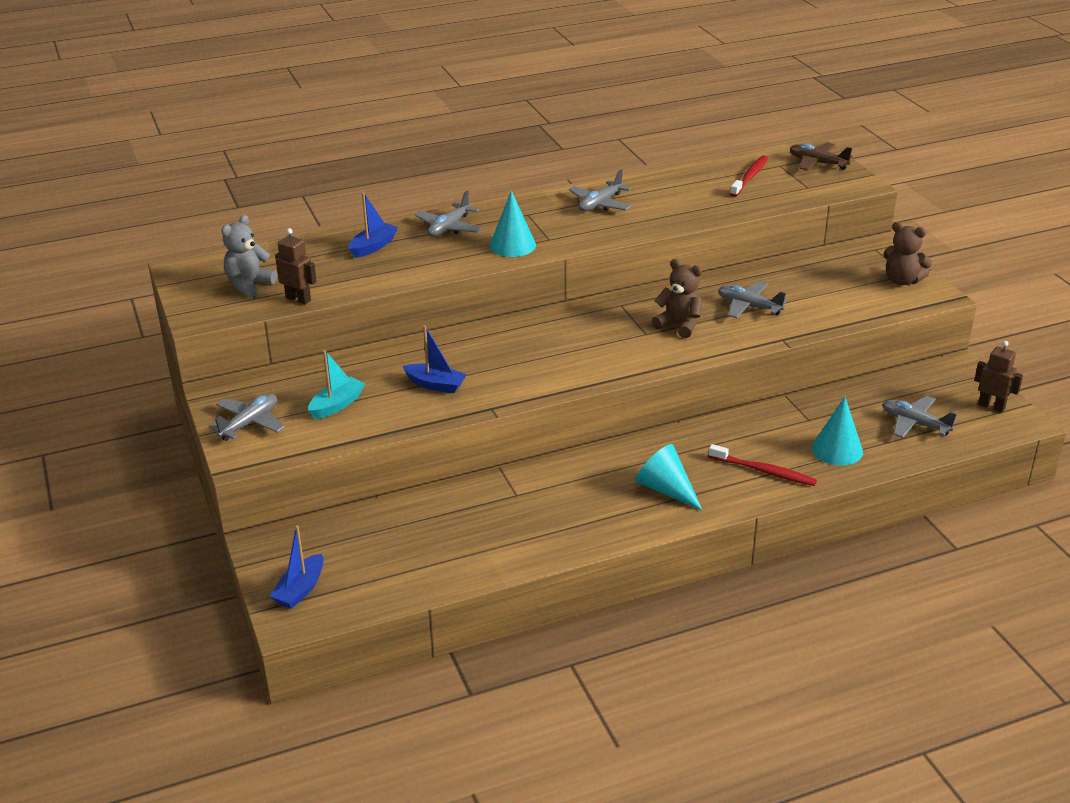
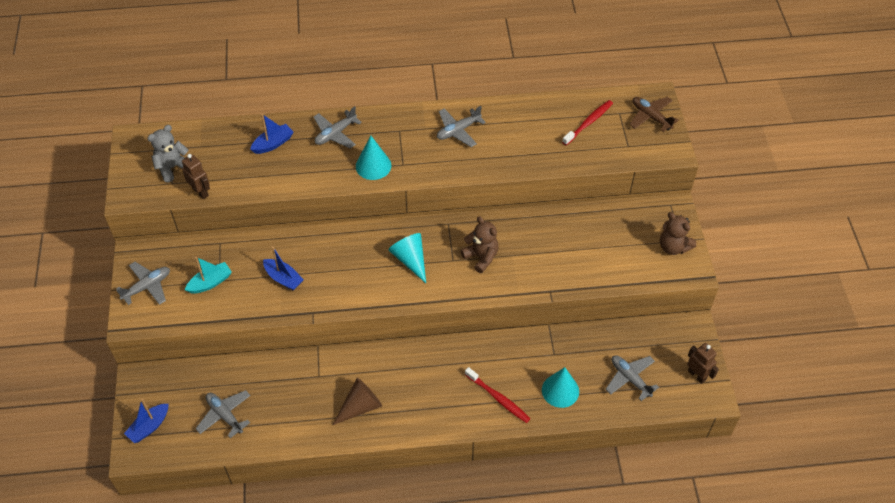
camera: 15 degrees right, 20 degrees up
(588, 513) = (360, 406): none -> brown cone
(666, 489) = (422, 398): turquoise cone -> turquoise cone (410, 260)
(749, 306) = (542, 248): grey plane -> grey plane (225, 415)

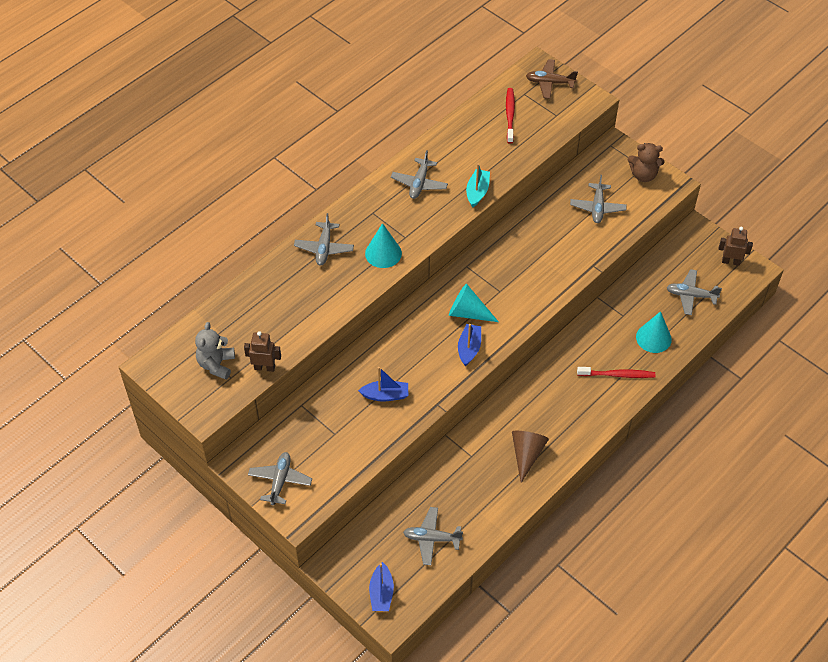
camera: 40 degrees left, 0 degrees up
(210, 283) = (329, 440): turquoise boat -> turquoise boat (477, 192)
(273, 144) = (281, 289): blue boat -> blue boat (469, 348)
(481, 257) = (518, 274): brown teddy bear -> none
(604, 247) = (597, 207): none -> grey plane

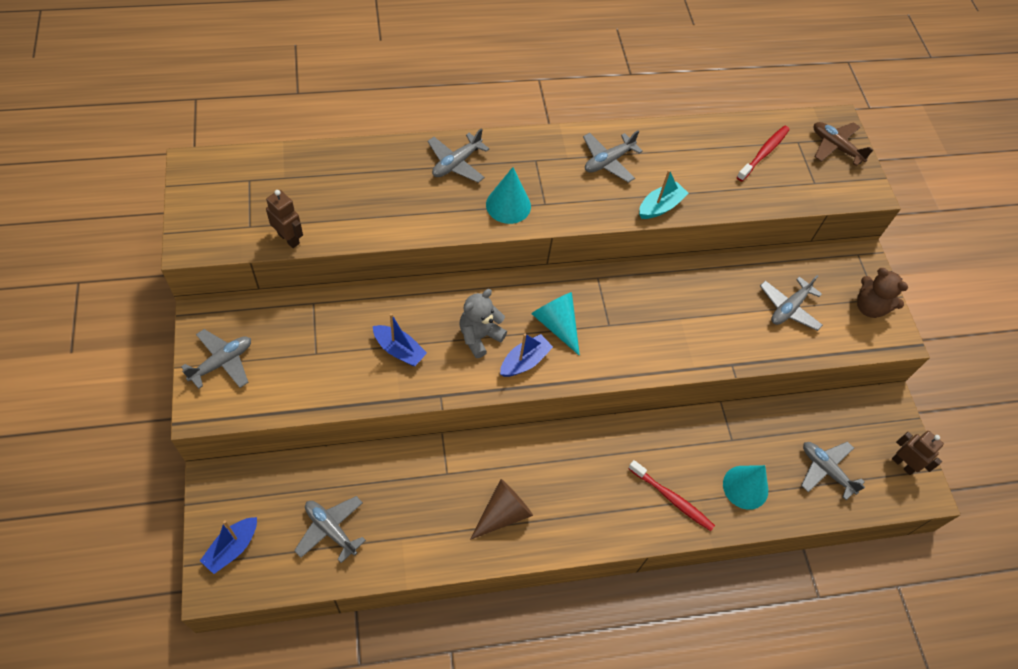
camera: 30 degrees right, 5 degrees up
(216, 364) = (249, 205): grey teddy bear -> grey teddy bear (479, 336)

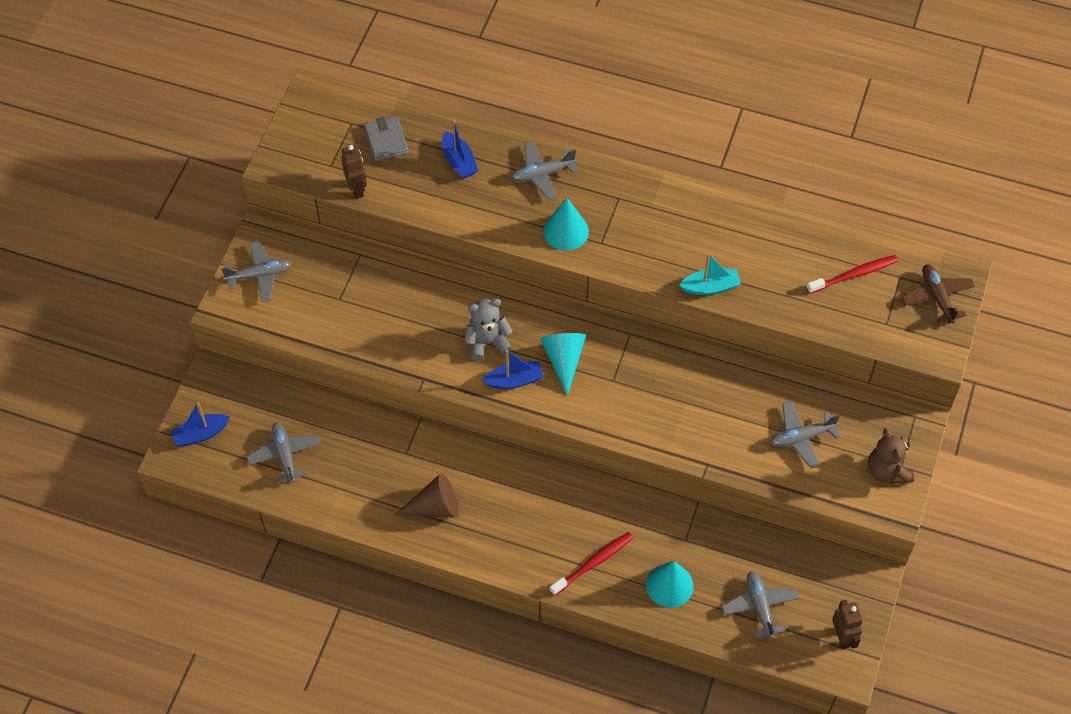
camera: 35 degrees right, 0 degrees up
(293, 184) = (386, 140): none -> grey wallet
(399, 350) = (410, 325): blue boat -> blue boat (459, 161)
(608, 161) = (688, 225): grey plane -> none
(671, 498) = (593, 563): red toothbrush -> red toothbrush turned 105 degrees counterclockwise

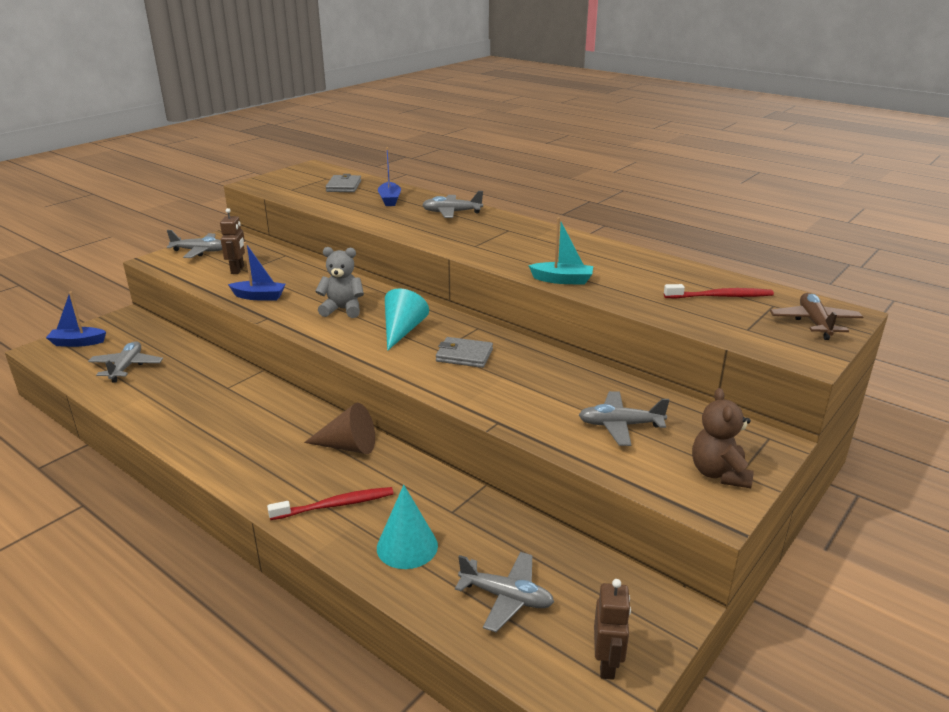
camera: 20 degrees right, 30 degrees down
(357, 189) = (299, 199): brown robot -> brown robot (238, 270)
(434, 507) = (216, 426): brown cone -> brown cone (348, 446)
(514, 380) = (346, 333): blue boat -> blue boat (259, 297)
(566, 231) = (448, 236): turquoise cone -> none
(638, 381) = (464, 355): none -> grey wallet
(759, 606) = (506, 597): grey plane -> grey plane turned 105 degrees clockwise

